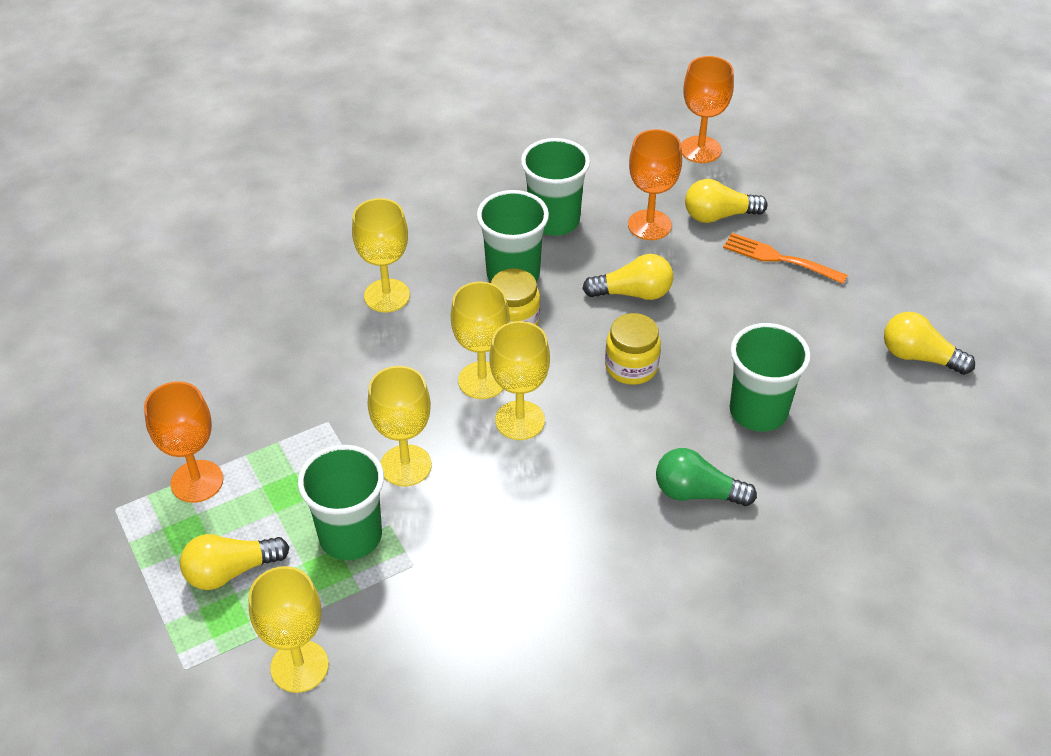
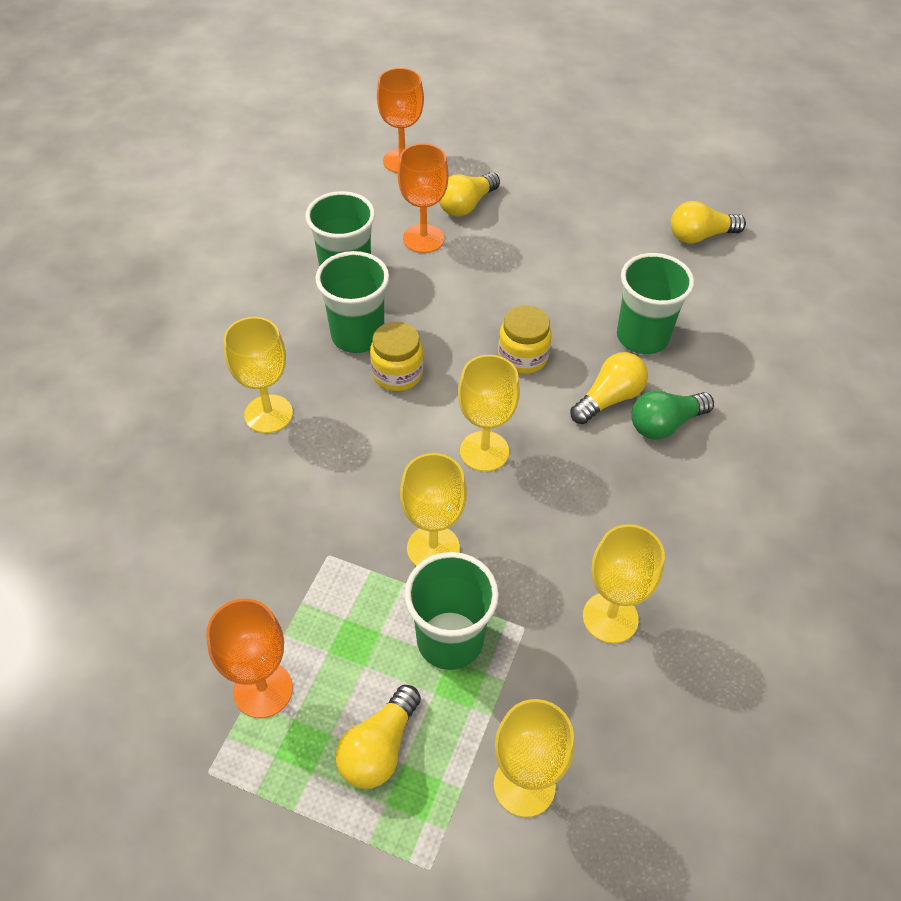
camera: 40 degrees left, 5 degrees up
(482, 380) = (422, 437): yellow goblet -> yellow goblet (610, 617)
(633, 293) = (465, 298): yellow light bulb -> yellow light bulb (609, 399)
(779, 258) = (541, 215): orange fork -> none

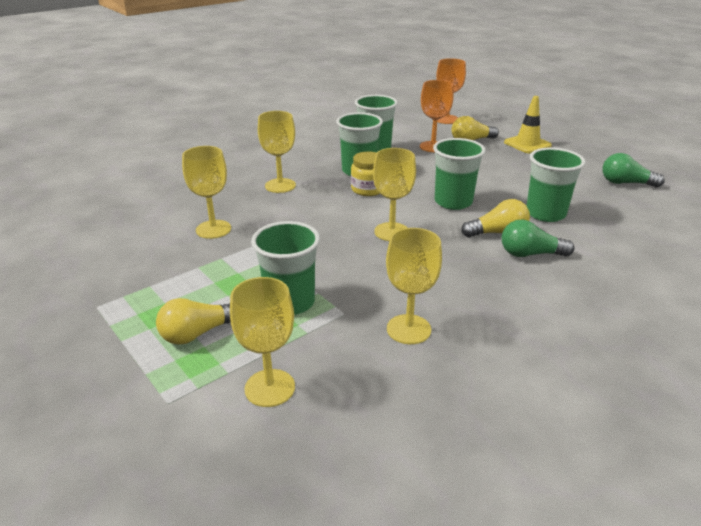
camera: 30 degrees right, 20 degrees down
(263, 690) = (162, 285): orange goblet -> none
(433, 548) = (319, 261): yellow goblet -> yellow goblet (213, 229)
(522, 357) = (453, 202): yellow jar -> green cup
(543, 188) = (527, 144): none -> yellow traffic cone
(700, 236) = (625, 183): yellow light bulb -> green light bulb

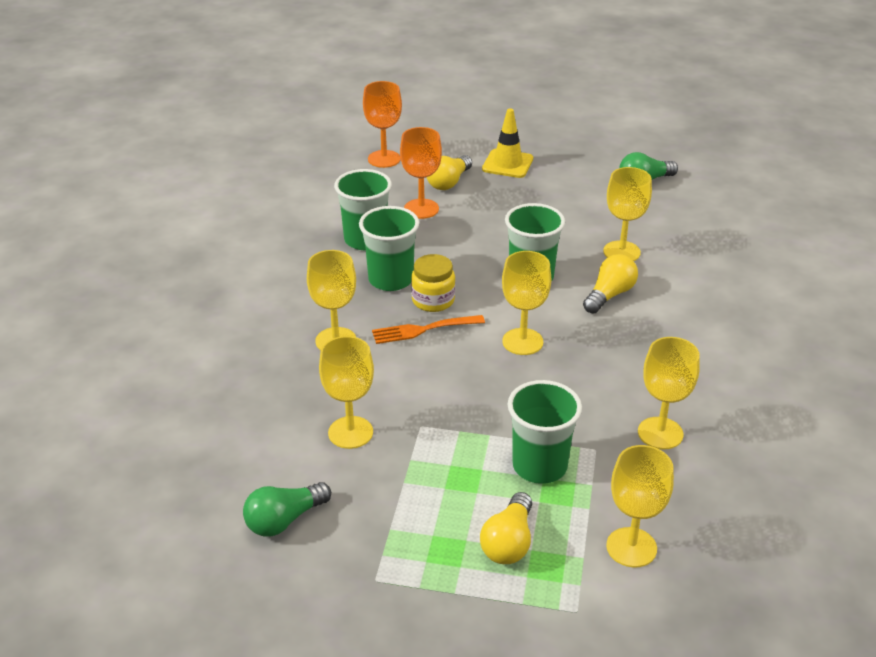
camera: 40 degrees left, 5 degrees up
(338, 200) = (423, 329): none -> orange fork
(530, 254) = (659, 305): green light bulb -> green light bulb (284, 520)
(545, 214) = (621, 252): green cup -> yellow goblet

